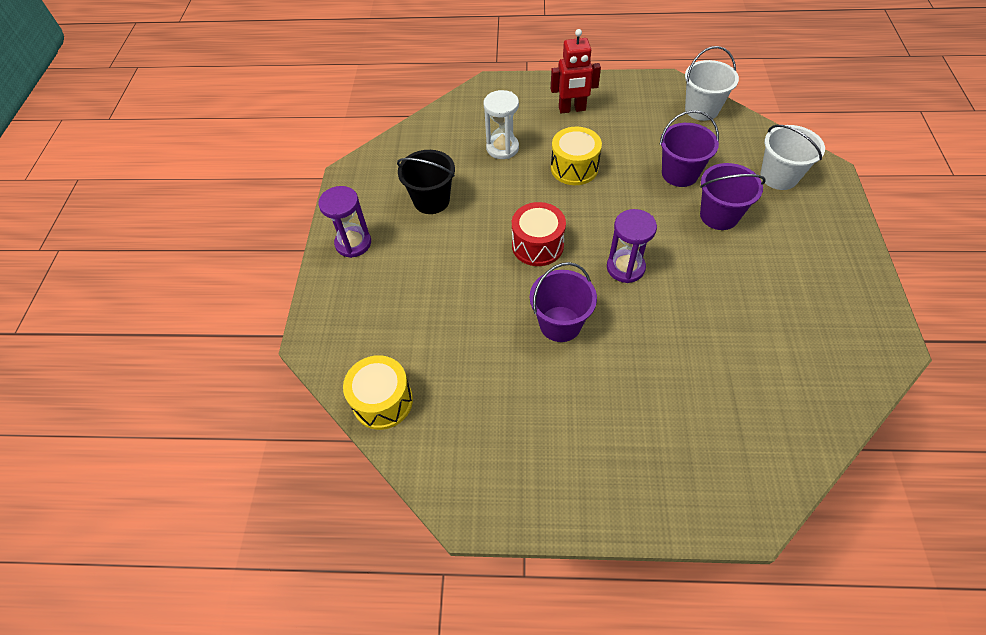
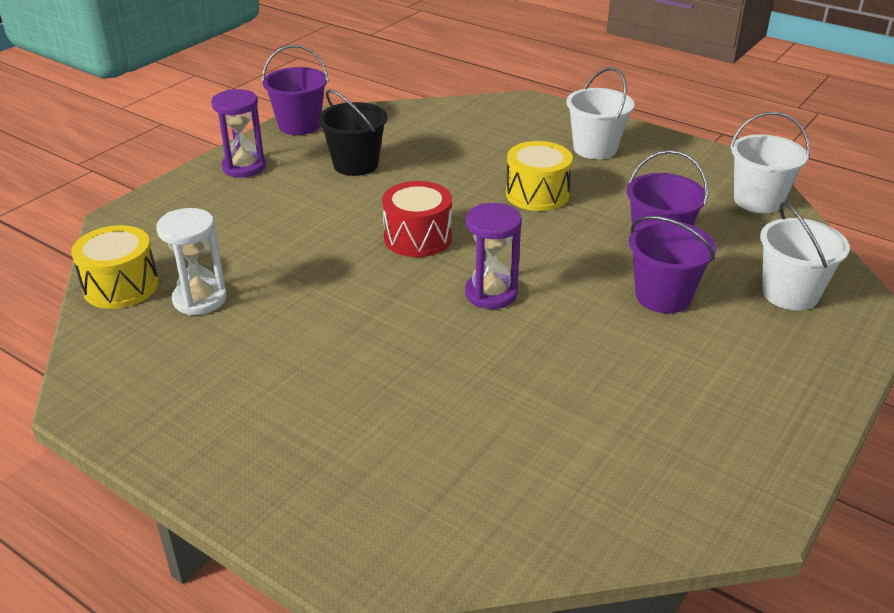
camera: 30 degrees right, 20 degrees down
(502, 148) = (478, 152): white hourglass -> white hourglass (200, 299)
(560, 324) = (361, 307): purple bucket -> purple bucket (299, 125)
(572, 109) = (595, 148): red robot -> white bucket

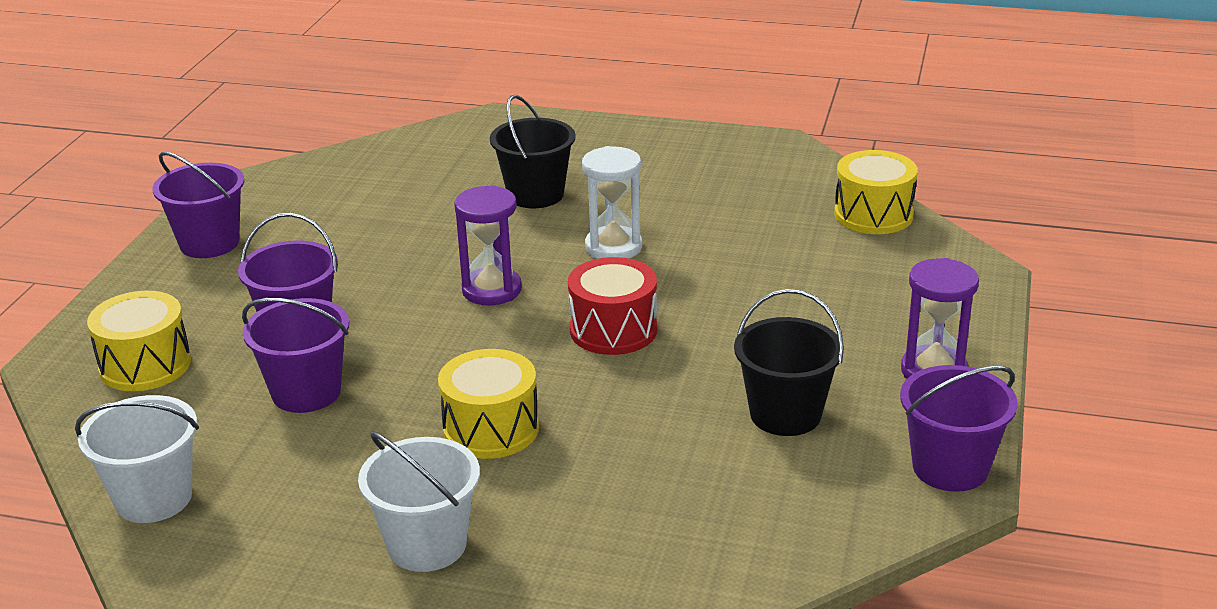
camera: 160 degrees right, 5 degrees down
(200, 299) = (783, 221): white hourglass -> white hourglass (613, 247)
(391, 398) = (535, 195): none -> black bucket
(757, 423) = (209, 243): none -> purple bucket
(790, 293) = (145, 365): white bucket -> yellow drum

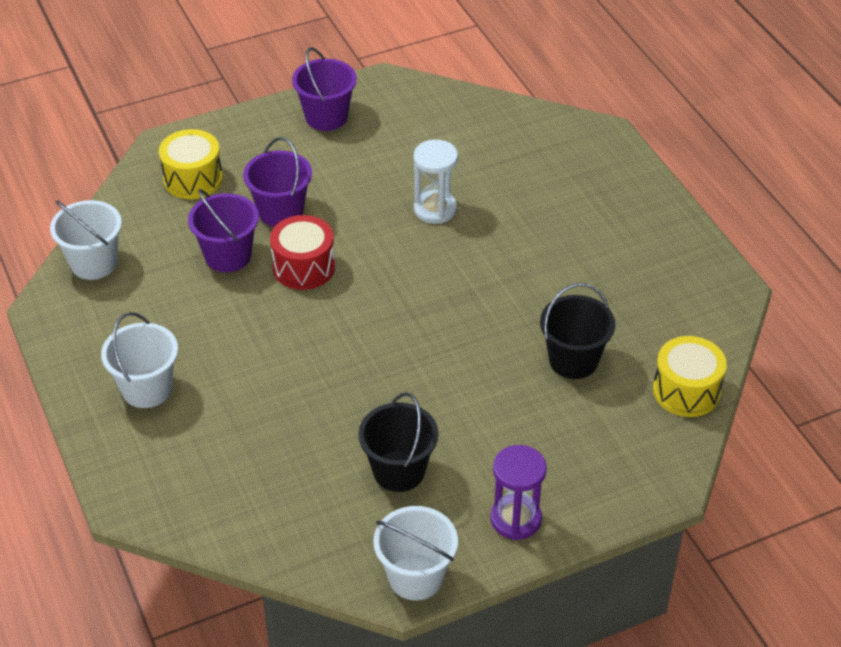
camera: 50 degrees right, 15 degrees up
(491, 290) = (399, 264): purple hourglass -> none
(491, 429) = (265, 351): yellow drum -> none
(535, 195) = (528, 213): black bucket -> black bucket (573, 360)
(613, 247) = (504, 287): white hourglass -> white hourglass (435, 209)
(613, 330) = (411, 343): red drum -> red drum (304, 267)
(950, 468) = (415, 577): purple bucket -> white bucket

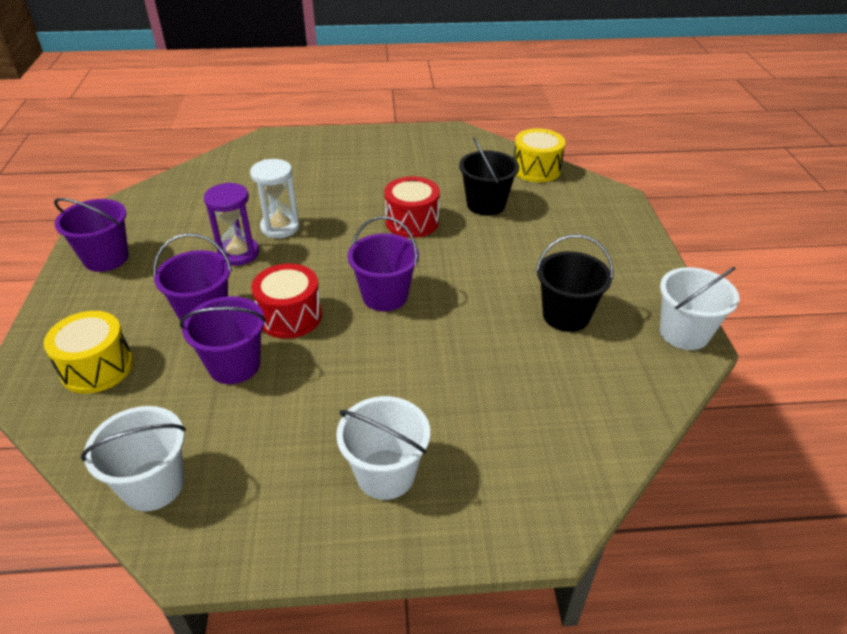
camera: 70 degrees left, 5 degrees down
(363, 323) = (385, 296): none -> purple bucket
(501, 306) = (412, 222): none -> red drum
(515, 519) = (633, 267): purple hourglass -> purple hourglass (238, 253)

